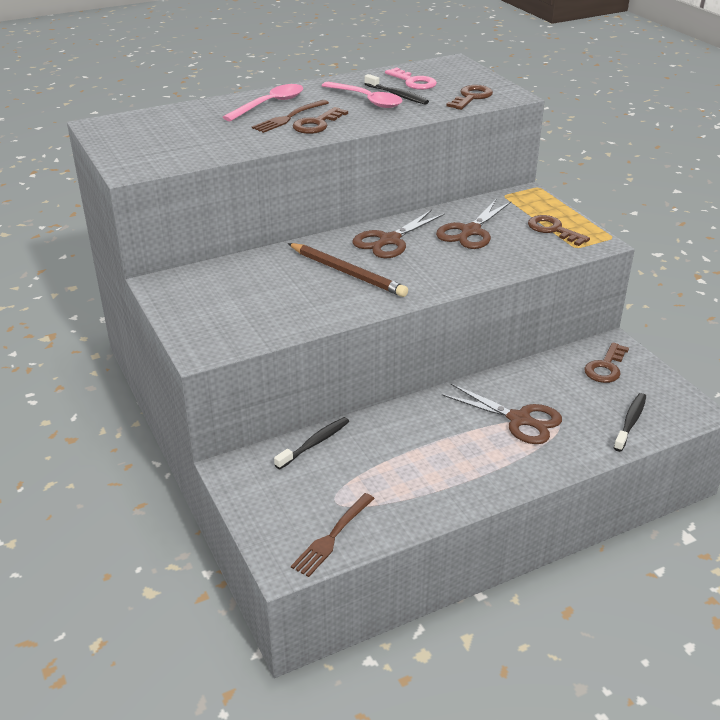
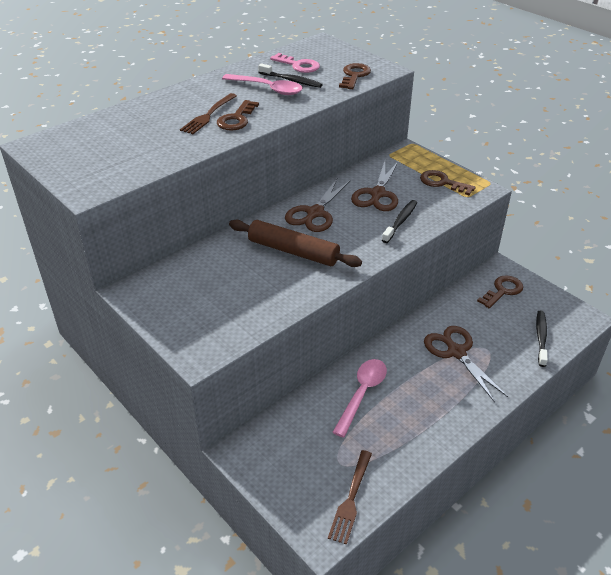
camera: 15 degrees left, 5 degrees up
(270, 104) = (184, 103): pink spoon -> pink spoon (362, 394)
(314, 443) = (300, 409): black toothbrush -> black toothbrush (400, 221)
(347, 273) = (293, 251): brown pencil -> brown rolling pin
(519, 419) = (456, 352): brown scissors -> brown scissors turned 135 degrees counterclockwise
(605, 367) = (502, 291): brown key -> brown key turned 150 degrees counterclockwise

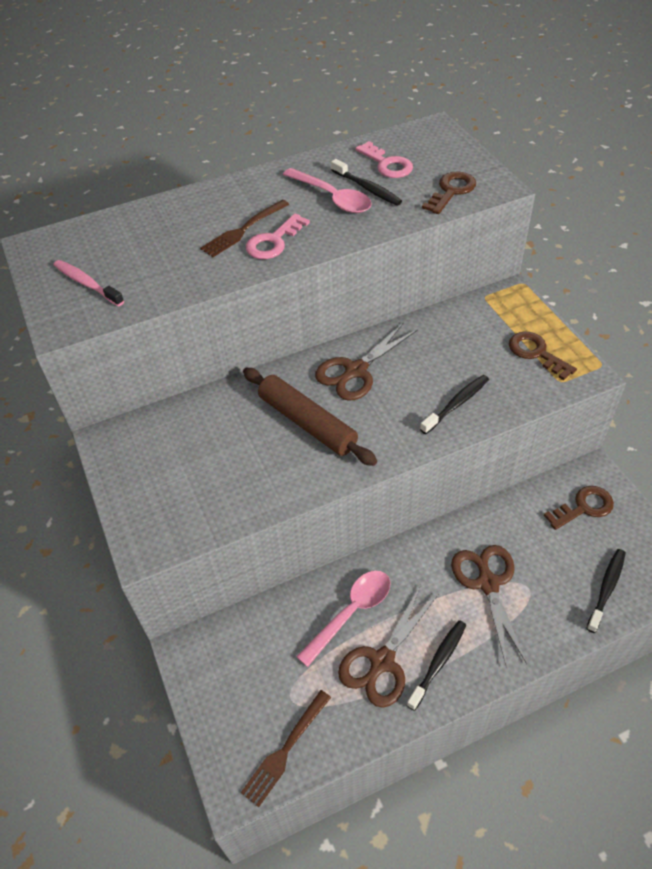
camera: 20 degrees right, 10 degrees up
(95, 163) = (87, 283): none -> pink toothbrush
(236, 119) = (273, 241): brown key -> pink key
(377, 194) = (445, 356): brown scissors -> brown scissors (382, 661)
(443, 411) = (438, 663): none -> black toothbrush

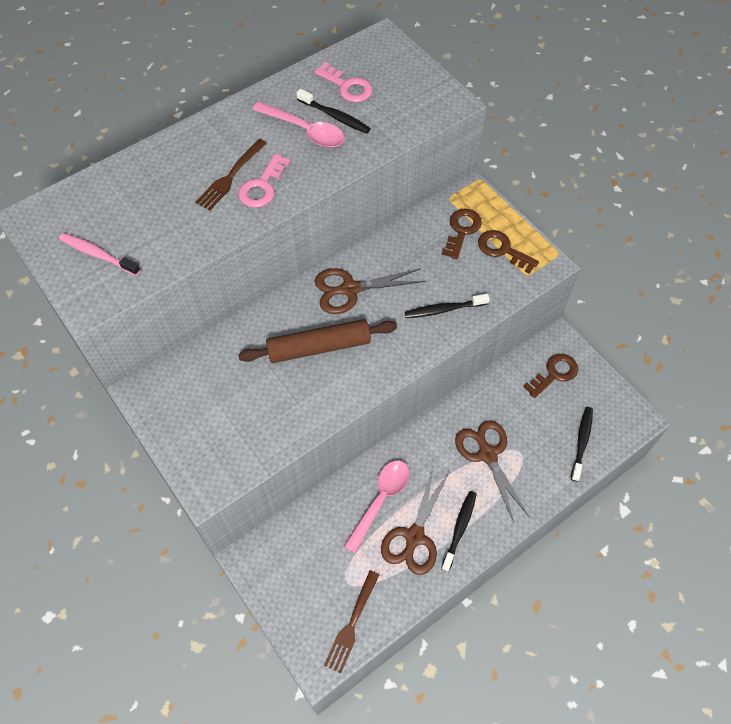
camera: 15 degrees left, 10 degrees up
(307, 423) = (319, 347): brown rolling pin -> brown rolling pin turned 45 degrees counterclockwise
(356, 371) = (350, 289): brown scissors -> brown scissors turned 45 degrees clockwise
(451, 191) = (412, 111): brown key -> brown key (462, 230)
(456, 404) = (444, 309): black toothbrush -> black toothbrush turned 135 degrees counterclockwise

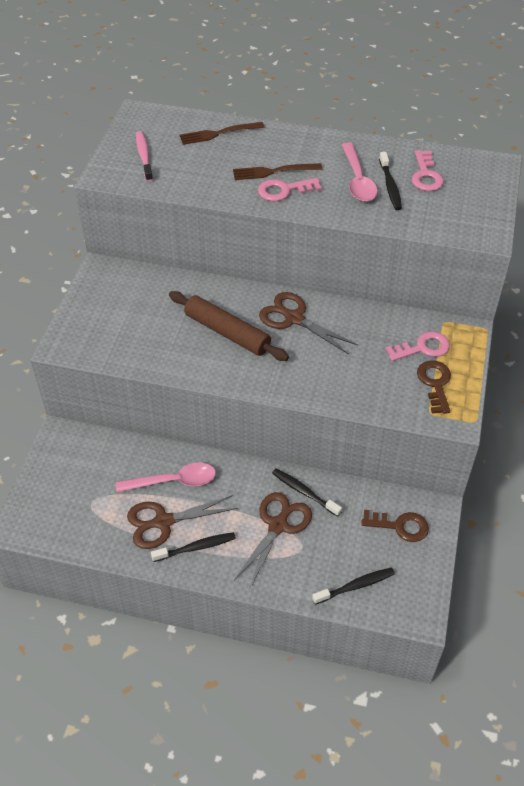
camera: 50 degrees right, 10 degrees down
(352, 624) = (61, 527): brown fork -> brown fork (218, 133)
(444, 309) = (337, 382): black toothbrush -> black toothbrush (304, 492)
(462, 230) = (423, 348): brown key -> pink key

